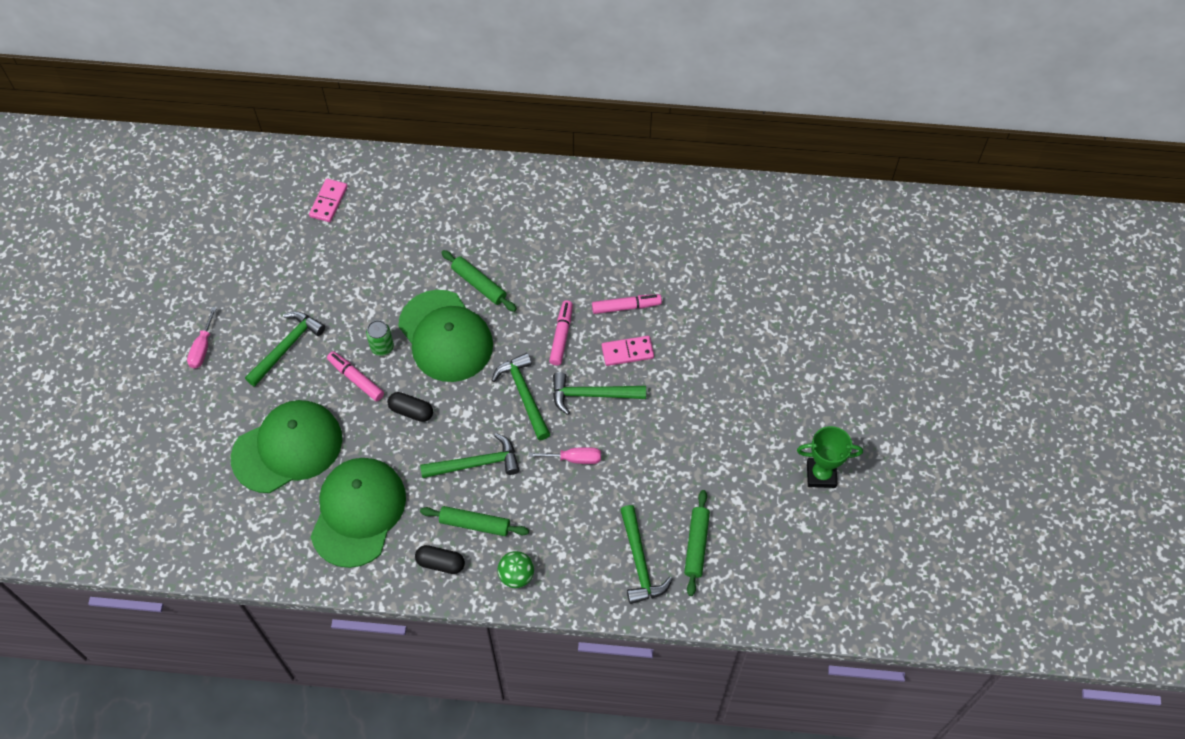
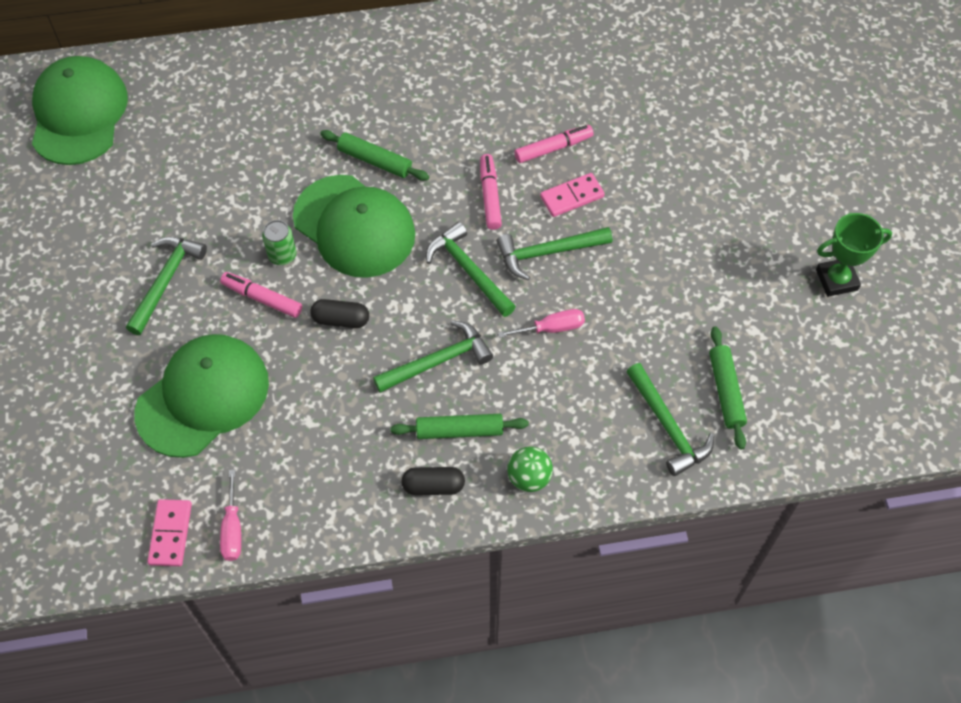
camera: 15 degrees left, 0 degrees up
(202, 348) = (61, 306): pink screwdriver -> pink screwdriver (232, 529)
(328, 202) = (166, 108): pink domino -> pink domino (170, 534)
(358, 512) = (314, 451): green cap -> green cap (79, 114)

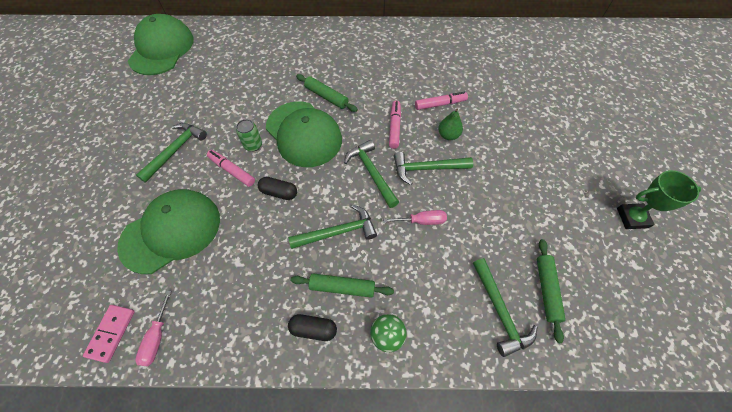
camera: 10 degrees right, 0 degrees up
(572, 197) = (448, 135): pink domino -> green pear

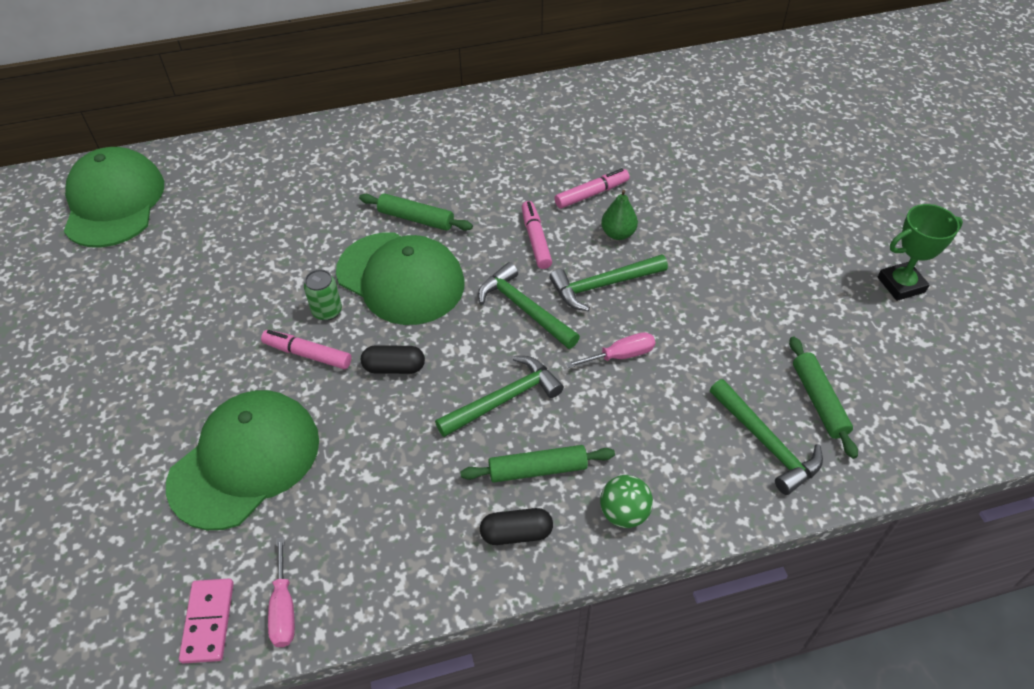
camera: 15 degrees left, 10 degrees down
(176, 150) = (203, 346): green hammer -> none

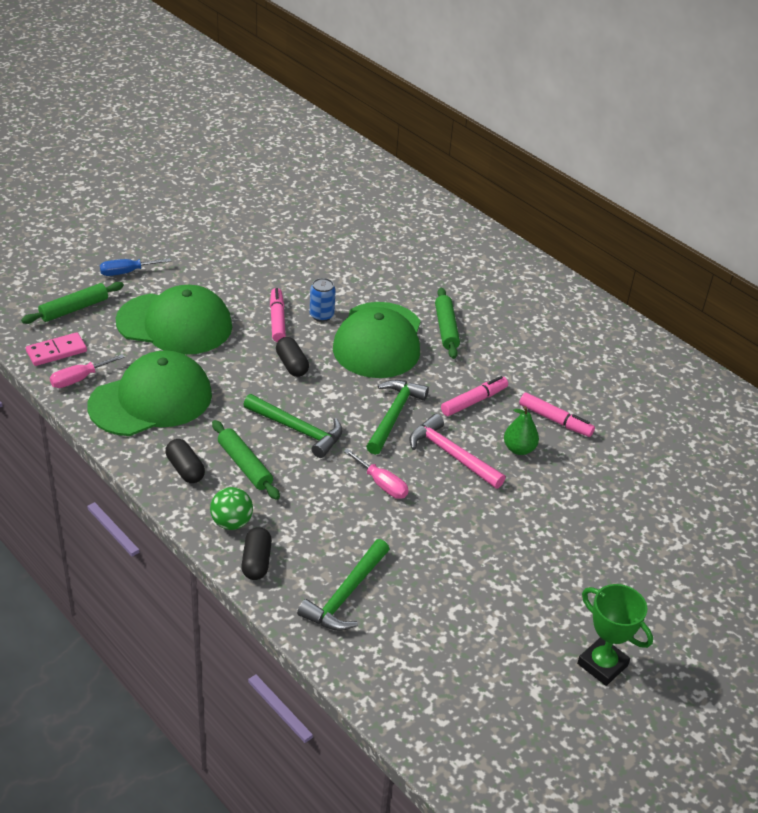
camera: 60 degrees right, 10 degrees down
(100, 483) = (127, 272): none -> blue screwdriver
(114, 202) = (351, 184): green cap -> green cap (151, 400)
(327, 311) = (321, 315): green can -> blue can
(602, 285) = (451, 454): green hammer -> pink hammer
(693, 509) = (256, 562): none -> black capsule
(819, 401) = (413, 623): green rolling pin -> green rolling pin (74, 309)

